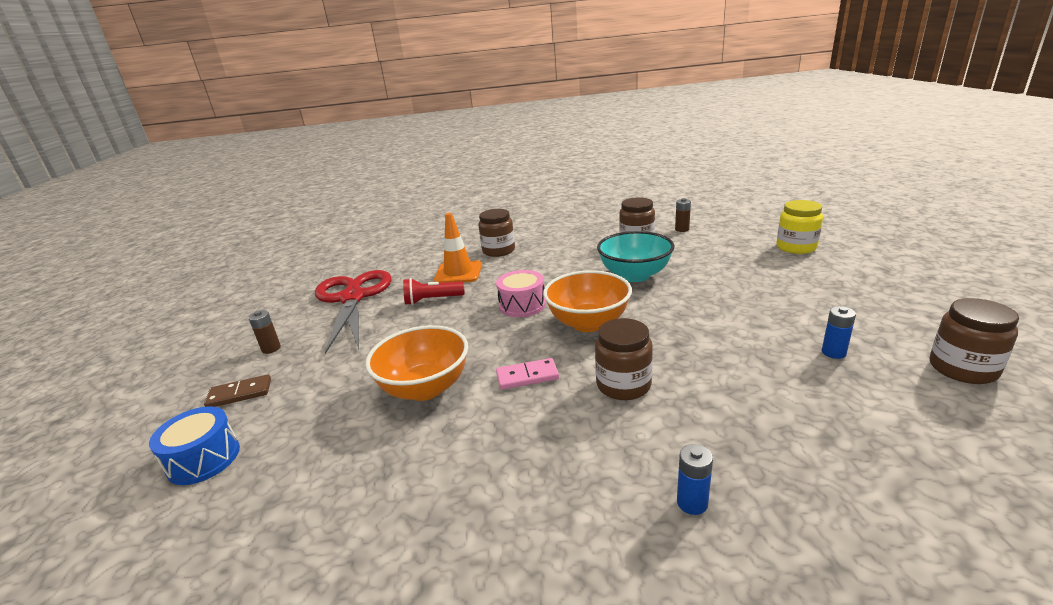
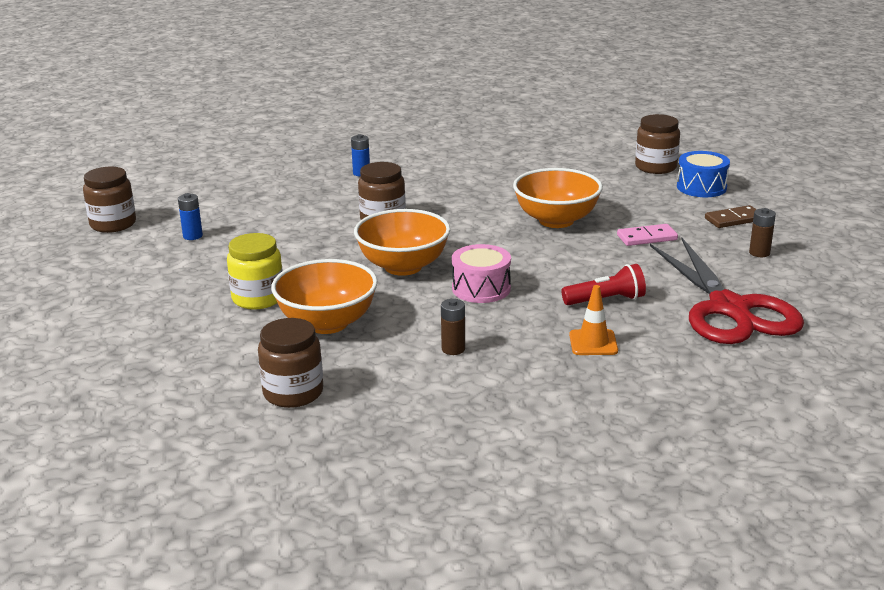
camera: 175 degrees right, 0 degrees up
(458, 273) = (593, 343): orange traffic cone -> orange traffic cone, size x0.65
(498, 251) = (542, 387): brown jar -> brown jar (655, 167)
(527, 376) = (465, 226): pink domino -> pink domino (647, 238)
(635, 275) = (327, 323): turquoise bowl -> orange bowl
(682, 229) = (198, 416): brown battery -> brown battery (453, 349)
(796, 247) = (68, 358): yellow jar -> yellow jar (258, 298)

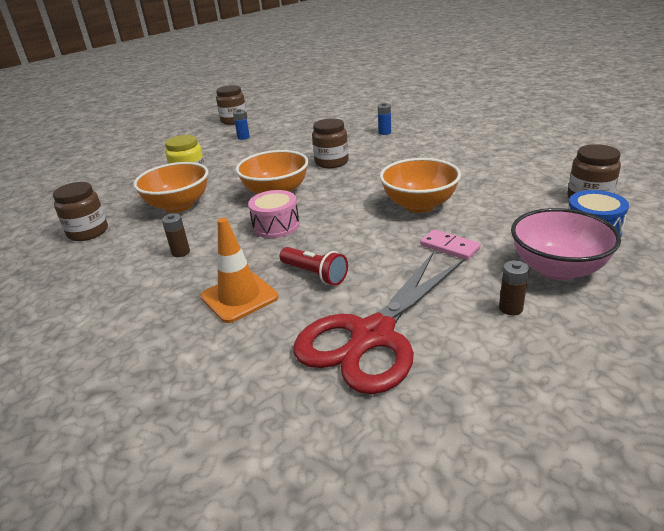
camera: 55 degrees right, 5 degrees up
(593, 343) = (239, 297): orange traffic cone -> orange traffic cone, size x1.53
(734, 219) = (557, 269): brown domino -> pink bowl

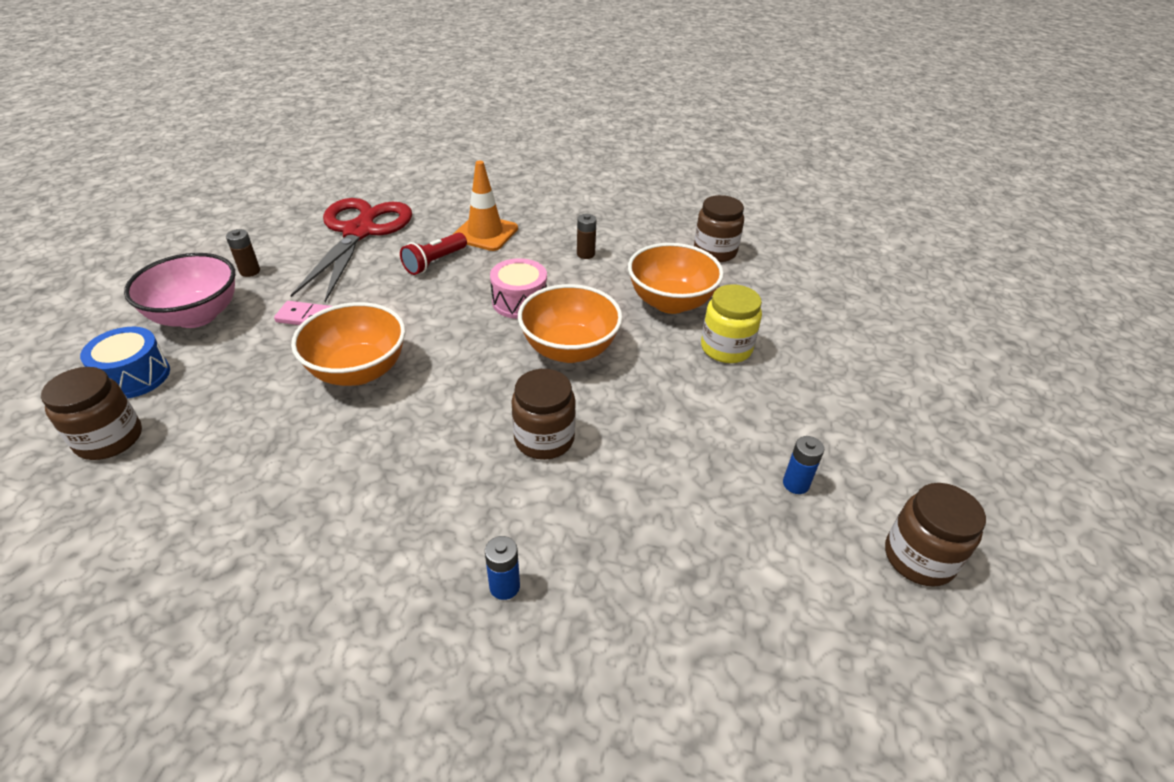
camera: 145 degrees right, 10 degrees up
(315, 274) = (434, 262): red flashlight -> red flashlight turned 60 degrees counterclockwise

